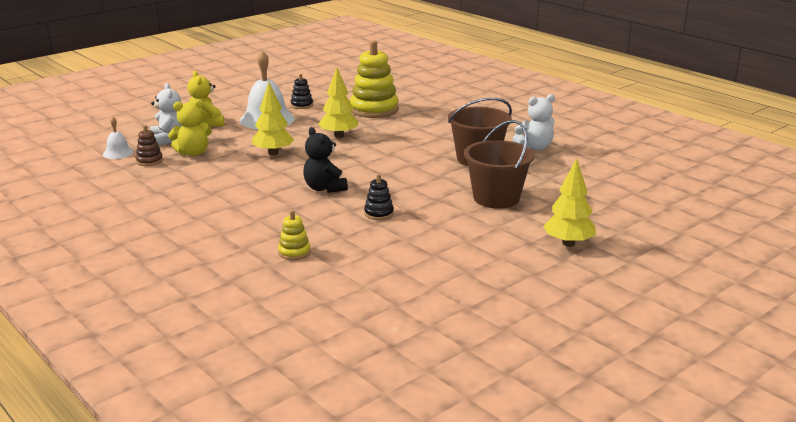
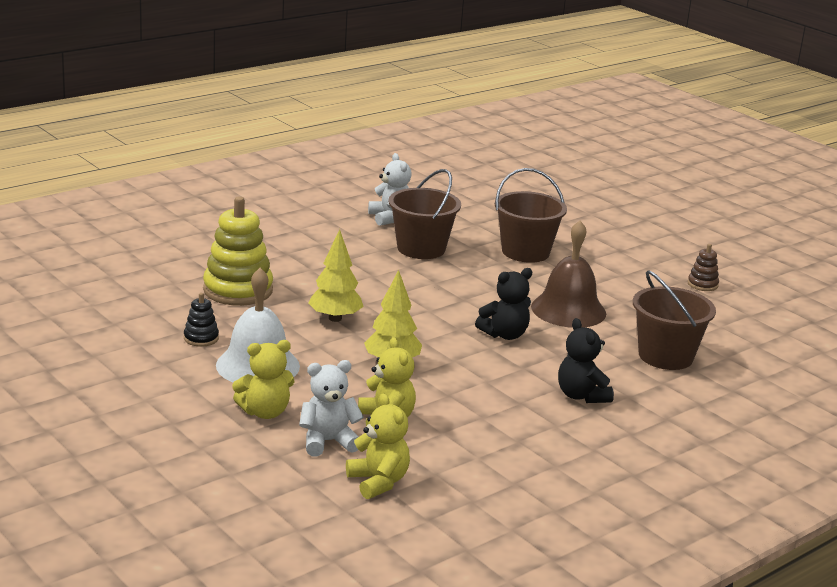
camera: 90 degrees left, 0 degrees up
(118, 153) = (378, 482): white bell -> yellow teddy bear
(149, 161) = (413, 453): brown stacking toy -> brown stacking toy (702, 284)
(222, 214) = (581, 396): none -> black teddy bear
(294, 252) = (665, 356): yellow stacking toy -> brown bucket
(379, 213) = (568, 310): black stacking toy -> brown bell
(568, 243) = (619, 236): yellow tree -> none

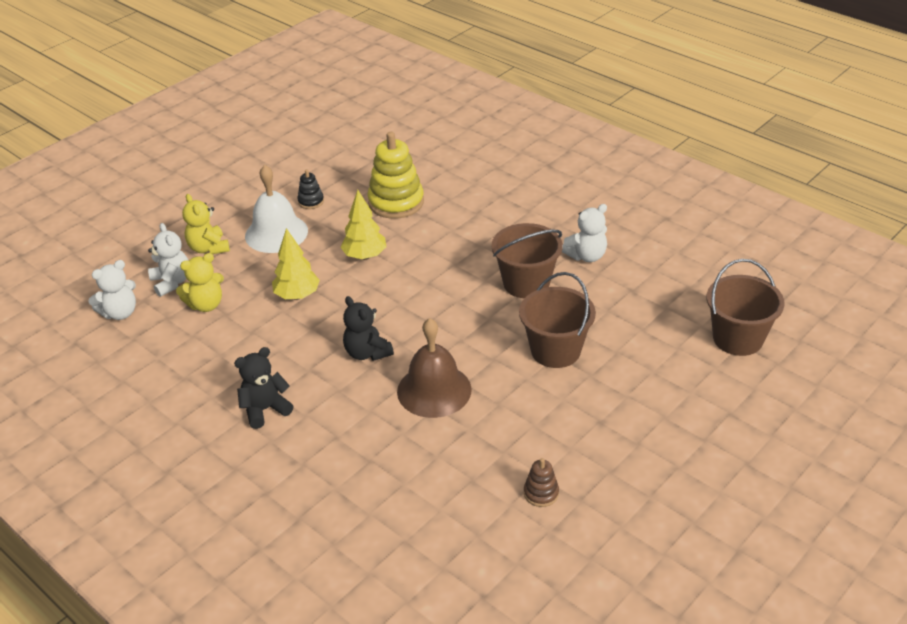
camera: 85 degrees right, 15 degrees up
(378, 482) = (120, 313): yellow teddy bear -> white teddy bear
(665, 356) = (356, 465): brown bucket -> brown bucket (738, 338)

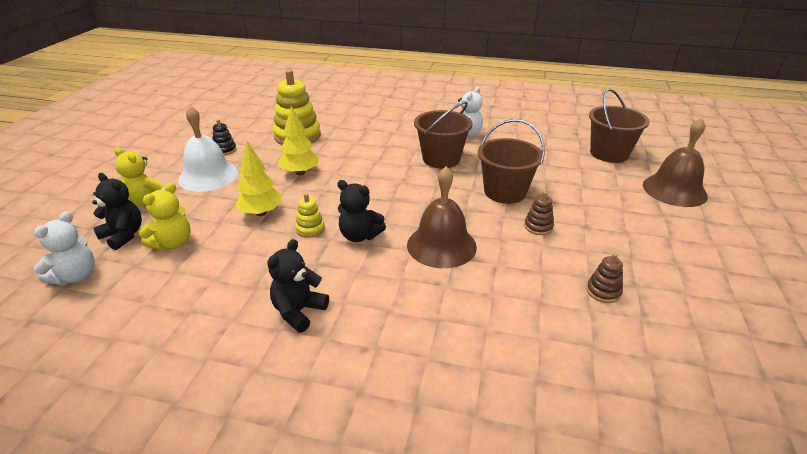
camera: 30 degrees left, 5 degrees down
(172, 282) = (123, 235): white teddy bear -> black teddy bear
(329, 329) = (310, 229): none -> yellow stacking toy
(549, 404) = (538, 227): none -> brown stacking toy
(758, 414) = (674, 190): none -> brown bell

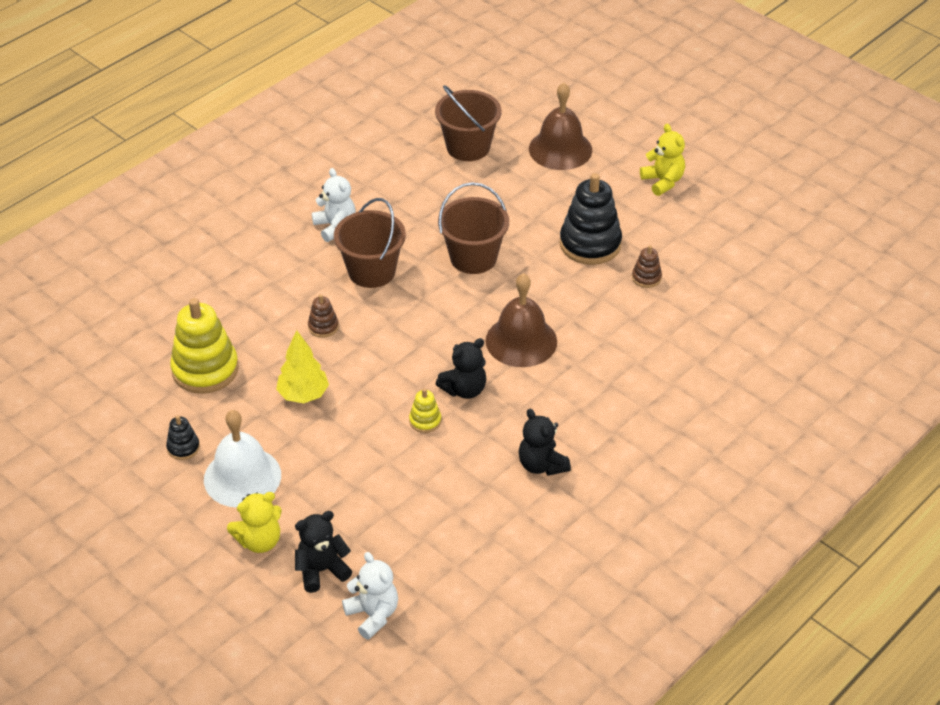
camera: 60 degrees left, 10 degrees up
(173, 243) = (369, 532): yellow teddy bear -> yellow teddy bear (663, 181)
(261, 213) = (365, 450): yellow tree -> none
(538, 227) = (543, 266): brown stacking toy -> brown stacking toy (323, 327)
(597, 242) = (590, 244): none -> black stacking toy

